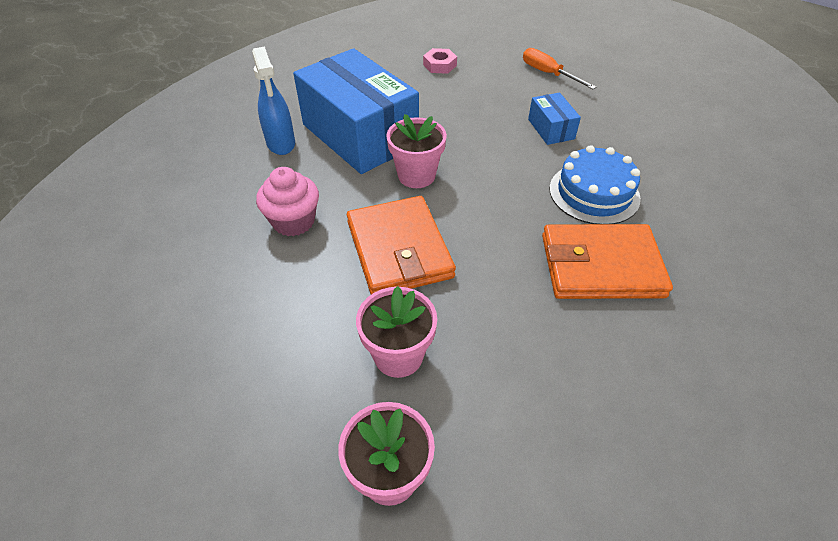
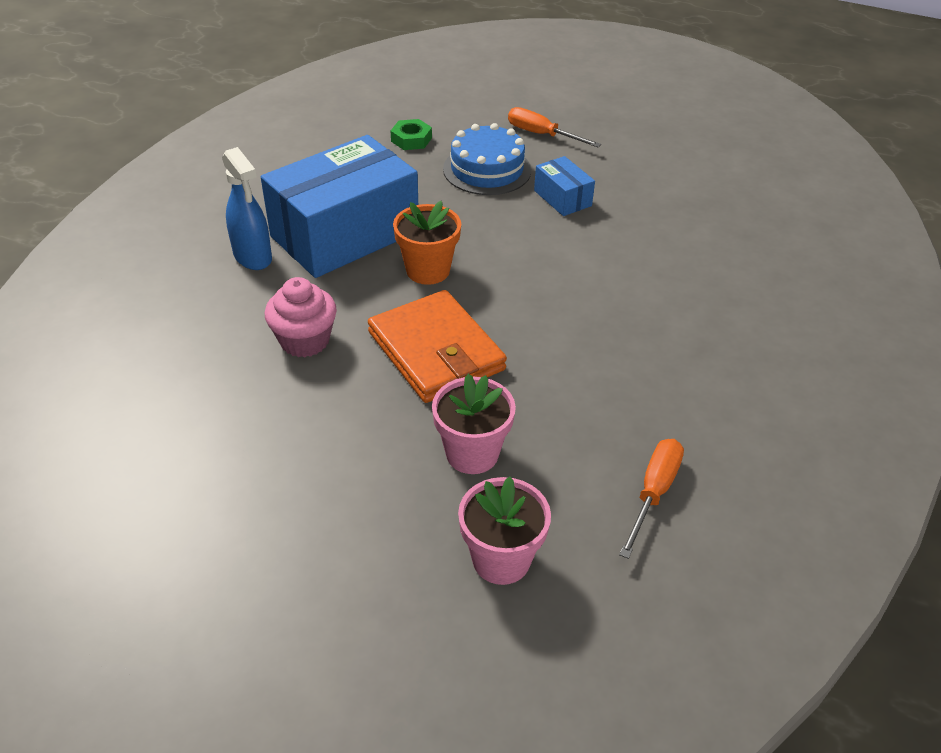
camera: 15 degrees left, 5 degrees down
(360, 135) = (345, 234): blue box -> blue box turned 75 degrees counterclockwise
(416, 175) = (428, 270): pink flower pot -> orange flower pot
(439, 65) = (411, 139): pink nut -> green nut
(560, 434) = (653, 493): none -> orange screwdriver
(594, 193) = (627, 261): blue cake -> blue cake (487, 169)
(601, 266) = (653, 333): orange wallet -> none

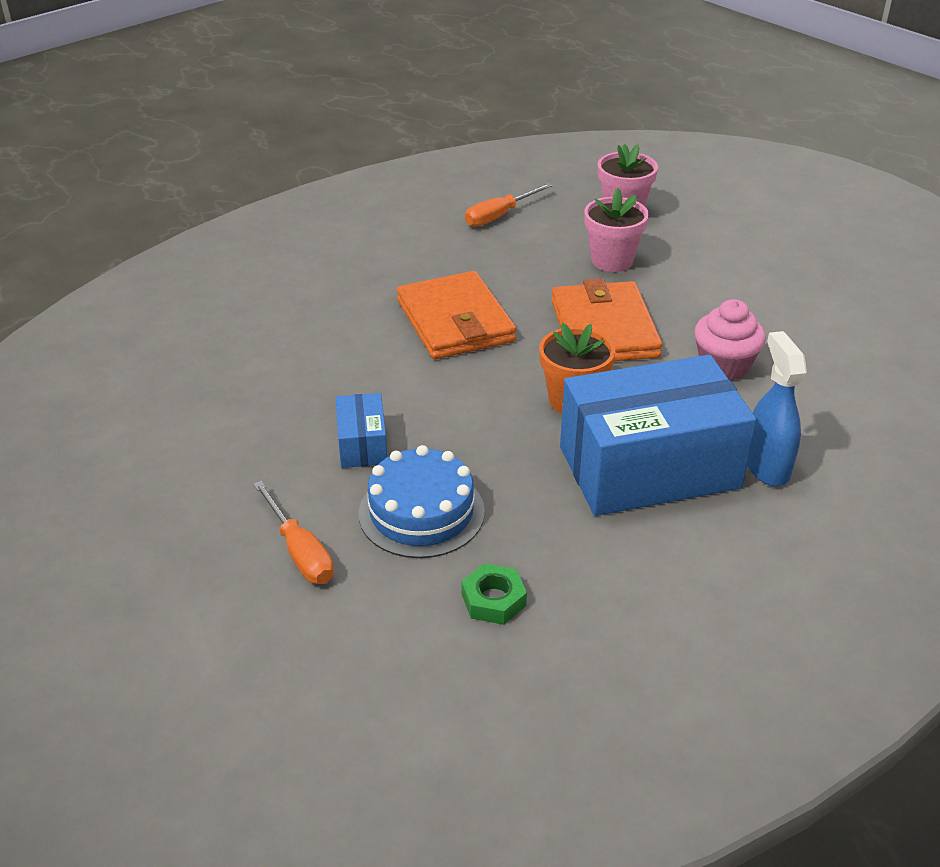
camera: 155 degrees left, 5 degrees down
(581, 319) = (455, 321): none -> orange wallet

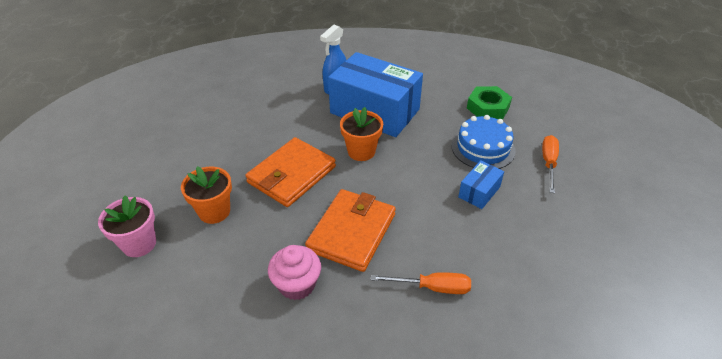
camera: 135 degrees left, 5 degrees up
(493, 600) = (488, 108): green nut -> green nut, size x1.53
(499, 216) = (202, 304): orange screwdriver -> orange screwdriver (432, 287)
(612, 260) = (214, 211): pink flower pot -> orange flower pot
(724, 366) = (279, 125): pink cupcake -> pink cupcake (297, 284)

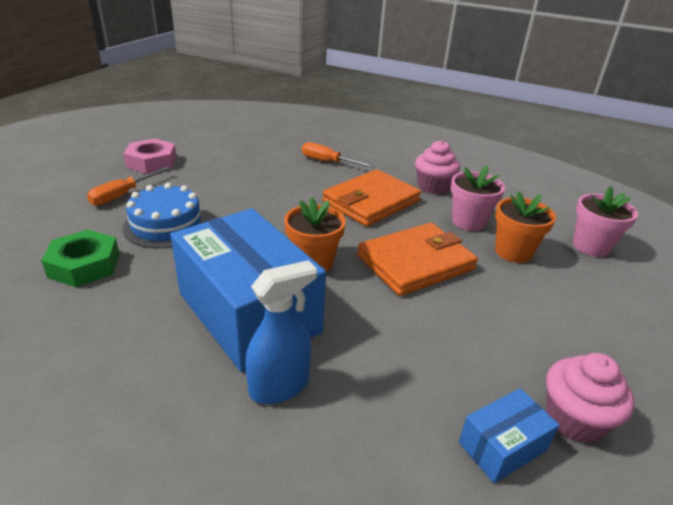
camera: 160 degrees left, 10 degrees down
(198, 111) = (574, 419): none -> pink cupcake
(253, 237) = (468, 222): none -> pink flower pot
(479, 192) = (224, 195): blue box -> blue box (502, 446)
(588, 210) = (152, 162): none -> pink nut

